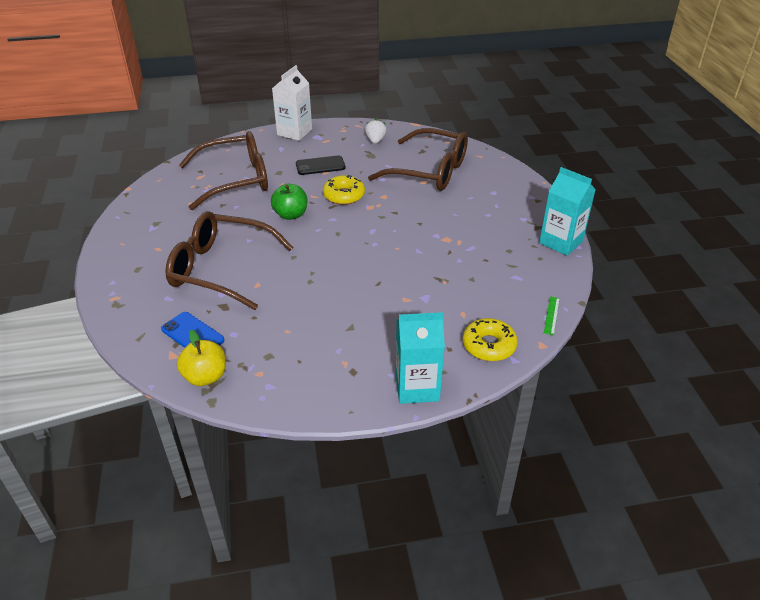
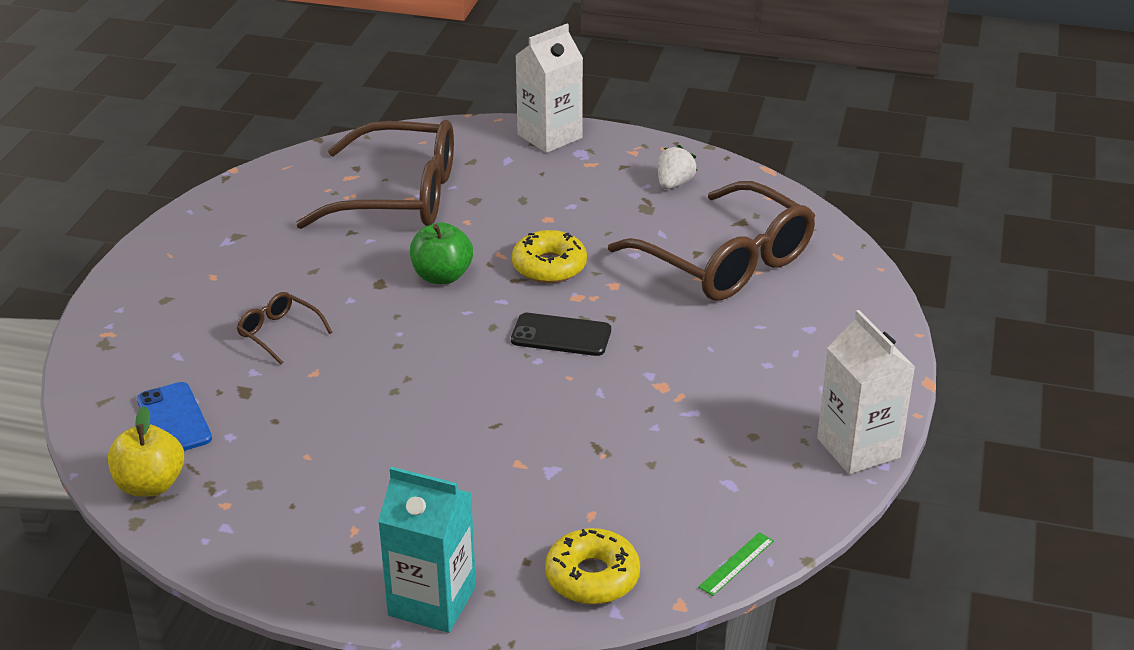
camera: 25 degrees right, 5 degrees down
(221, 269) = (279, 333): brown glasses -> brown glasses, size x0.42
(320, 166) = (548, 206): black phone -> black phone (561, 335)
(561, 242) = (858, 448): turquoise carton -> white carton

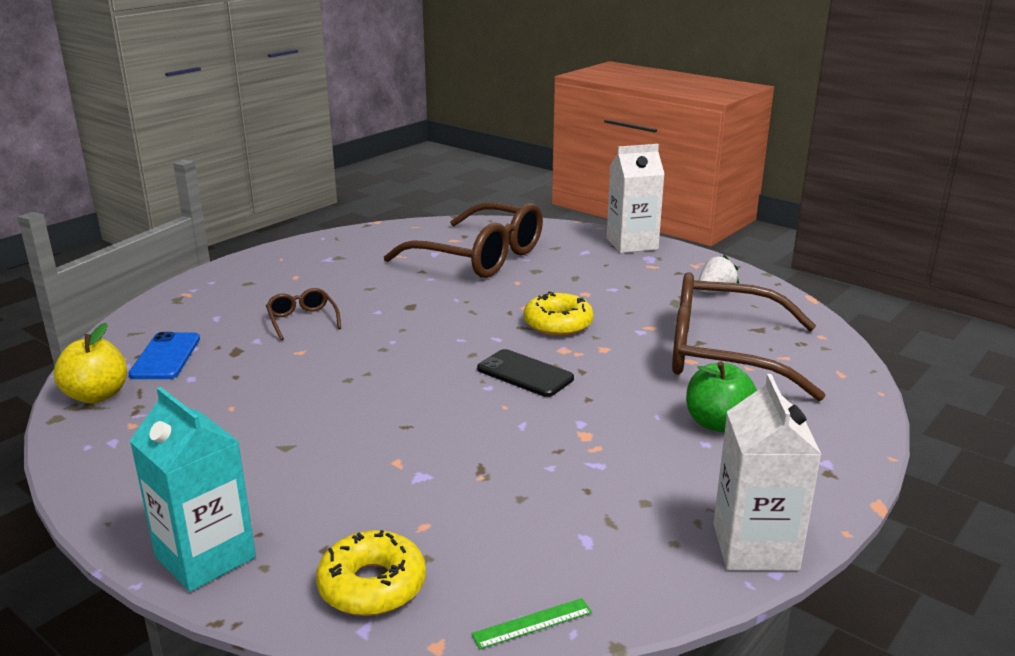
camera: 25 degrees right, 10 degrees down
(442, 276) = (463, 312): green apple -> green apple (717, 423)
(726, 261) = (723, 354): brown glasses -> brown glasses turned 120 degrees clockwise

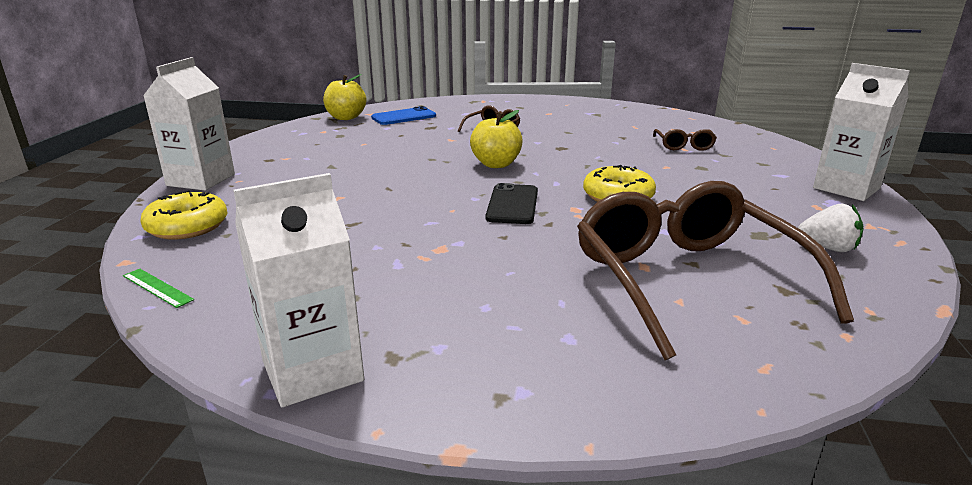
camera: 60 degrees right, 0 degrees up
(205, 557) = (201, 180): turquoise carton -> white carton
(413, 350) = (496, 164): none -> yellow apple
(480, 257) = (683, 146): brown glasses -> brown glasses, size x0.42
(717, 423) = (532, 305): green apple -> none

